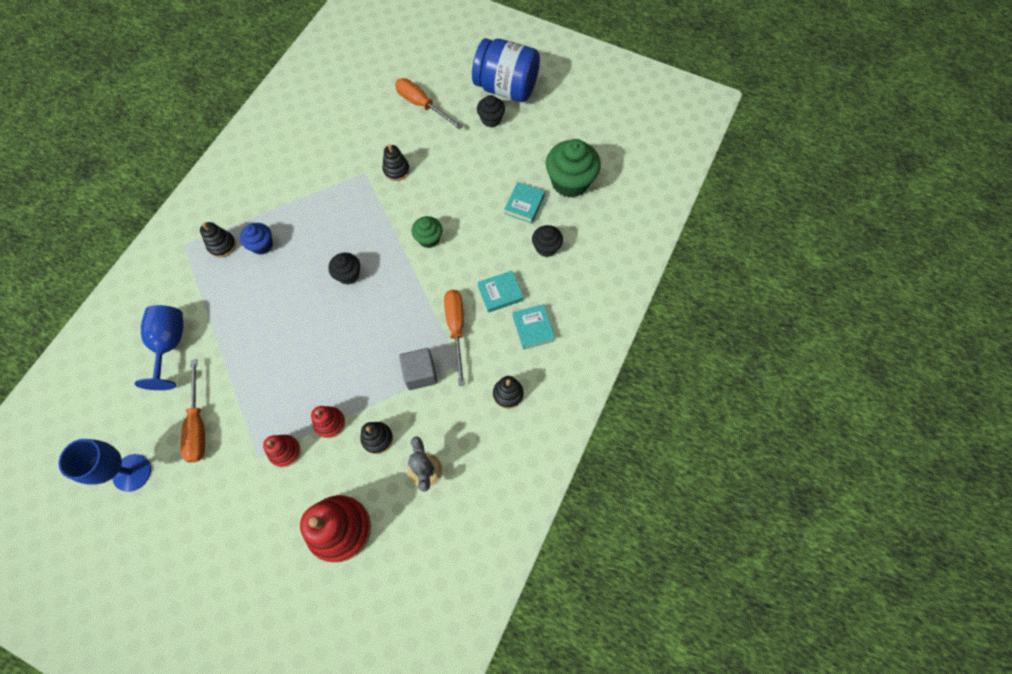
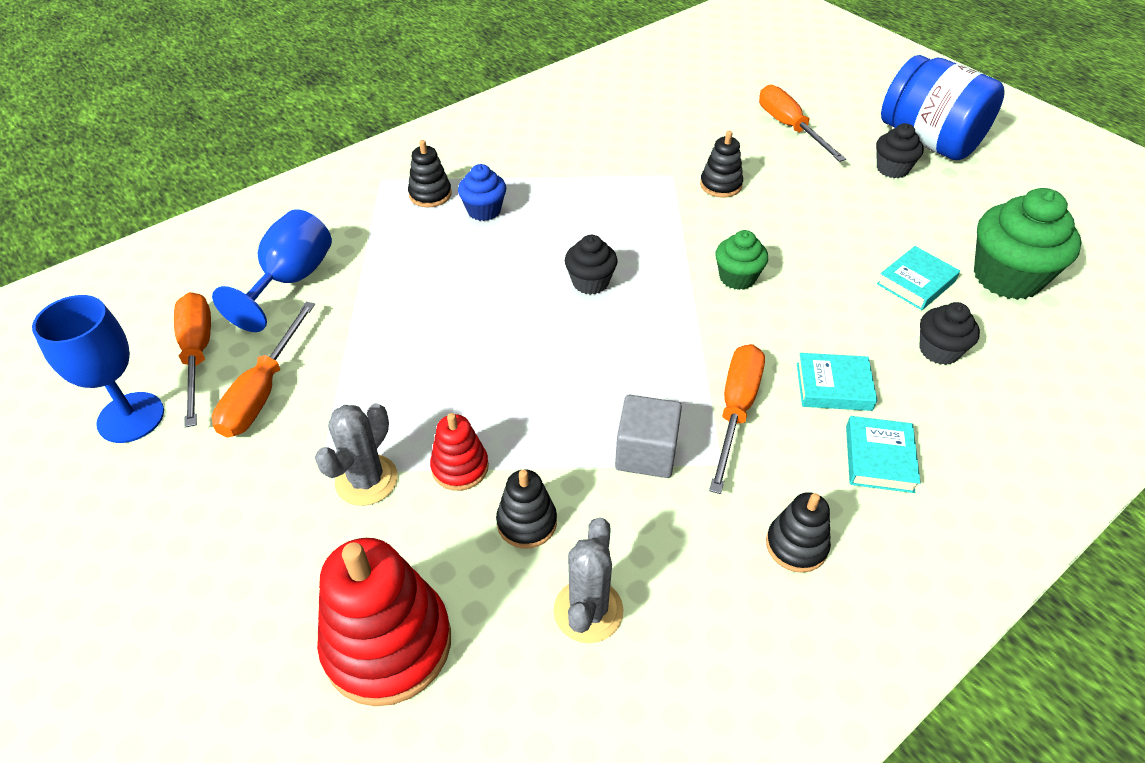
camera: 25 degrees right, 20 degrees down
(145, 417) = (198, 354): none -> orange screwdriver
(285, 451) = (366, 480): red stacking toy -> grey cactus

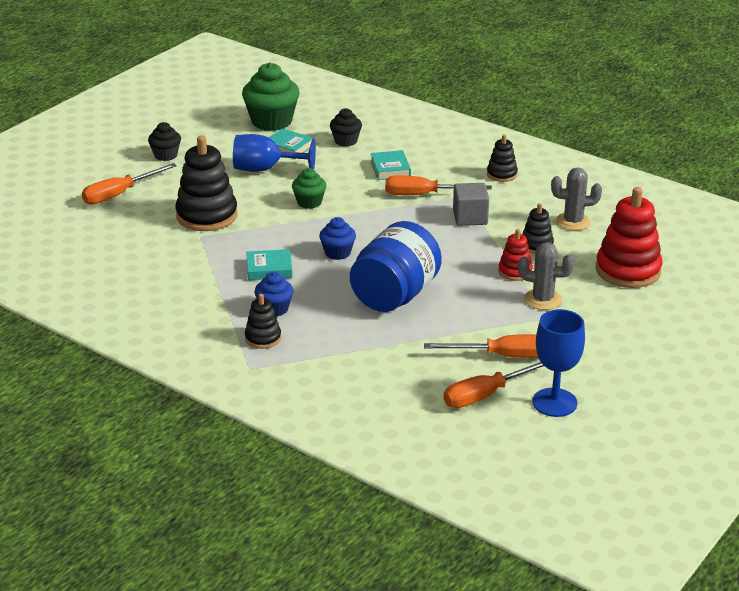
camera: 105 degrees left, 15 degrees down
(291, 280) = (394, 377): blue goblet -> blue goblet (265, 169)
(590, 282) = (337, 253): black cupcake -> blue cupcake
(720, 185) = (207, 216): black stacking toy -> black stacking toy, size x1.91
(879, 458) = (435, 156): turquoise book -> turquoise book (269, 269)
(928, 142) = (126, 143): blue jar -> blue jar (395, 295)

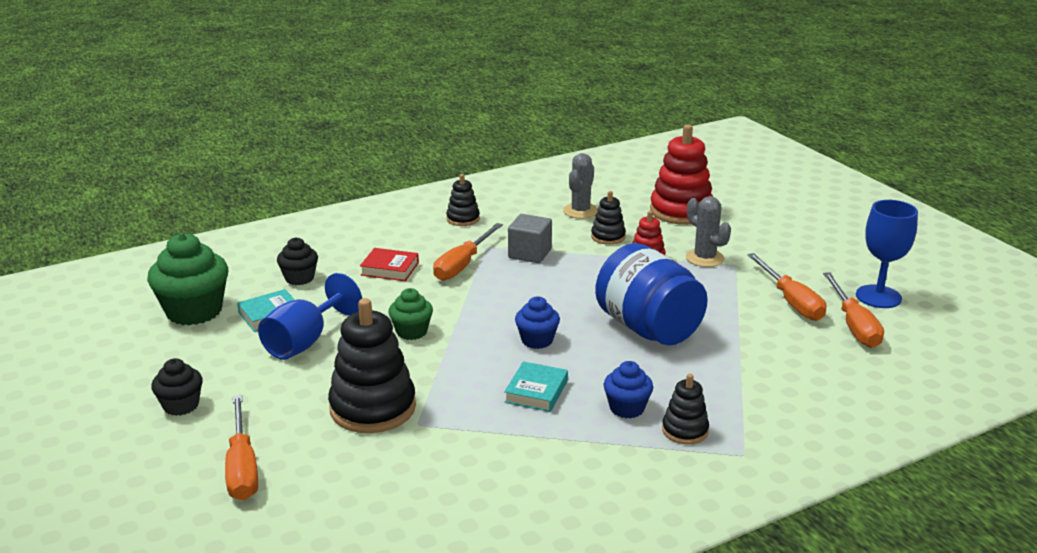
camera: 65 degrees left, 5 degrees down
(390, 169) = (390, 269): turquoise book -> red book
(502, 356) = (791, 301): orange screwdriver -> orange screwdriver turned 135 degrees clockwise
(543, 299) = (704, 258): grey cactus -> grey cactus turned 75 degrees counterclockwise

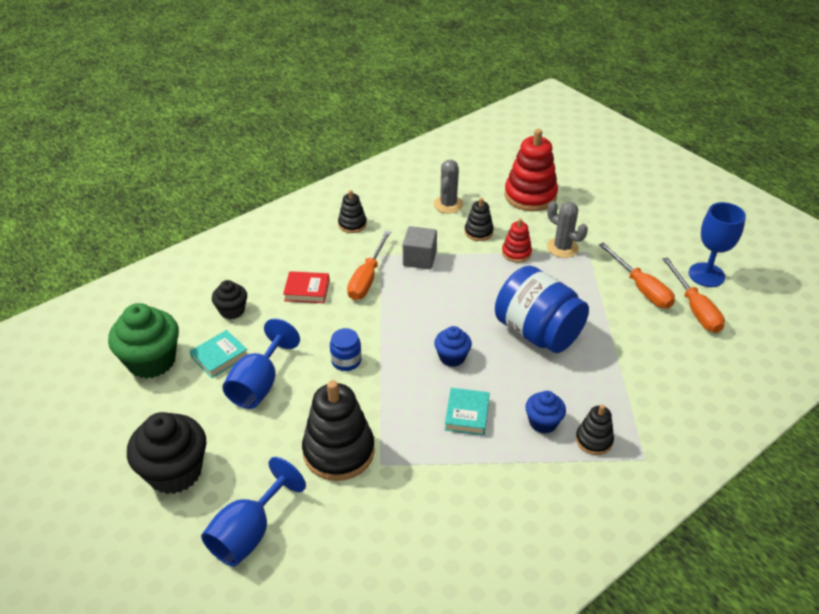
camera: 10 degrees left, 15 degrees up
(181, 405) = (175, 472): black cupcake -> black cupcake, size x1.81
(242, 467) = (249, 533): orange screwdriver -> blue goblet
(411, 331) = (346, 361): green cupcake -> blue jar

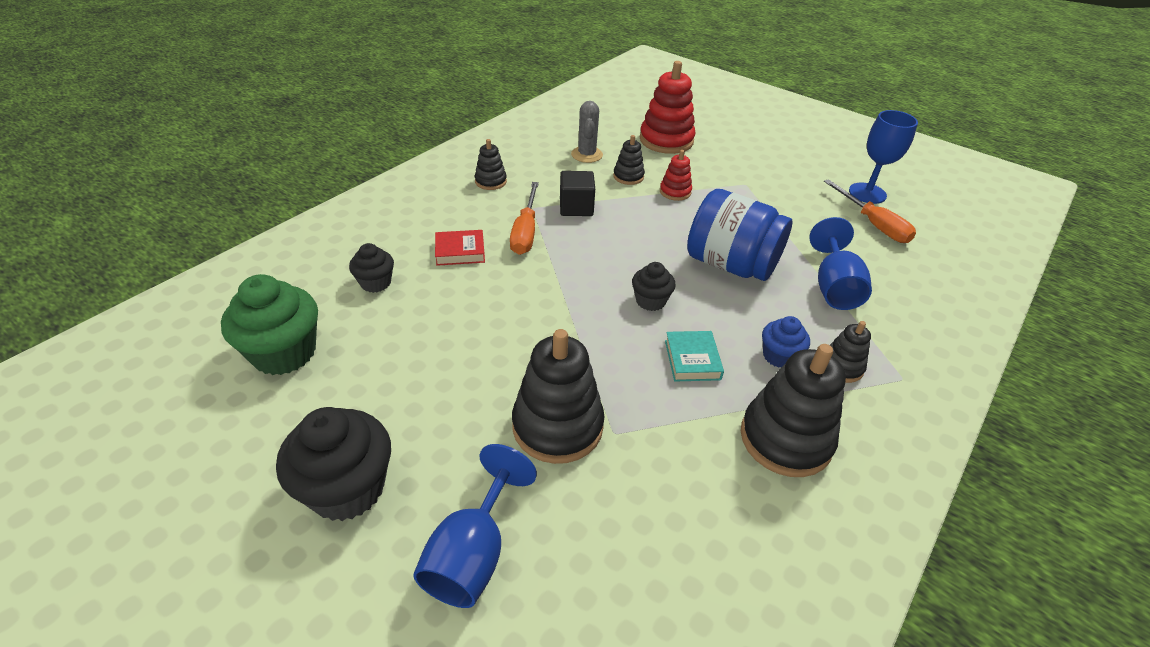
camera: 15 degrees left, 0 degrees up
(220, 357) = (373, 336): turquoise book -> none
(259, 384) = (433, 361): blue goblet -> blue goblet (833, 287)
(346, 361) = (531, 320): blue jar -> none
(419, 259) = (576, 207): grey cube -> black cube
(452, 357) = (650, 301): blue cupcake -> black cupcake
(516, 492) = (785, 439): none -> black stacking toy
(562, 248) = (719, 183): grey cactus -> none
(641, 288) = (812, 211): orange screwdriver -> none

